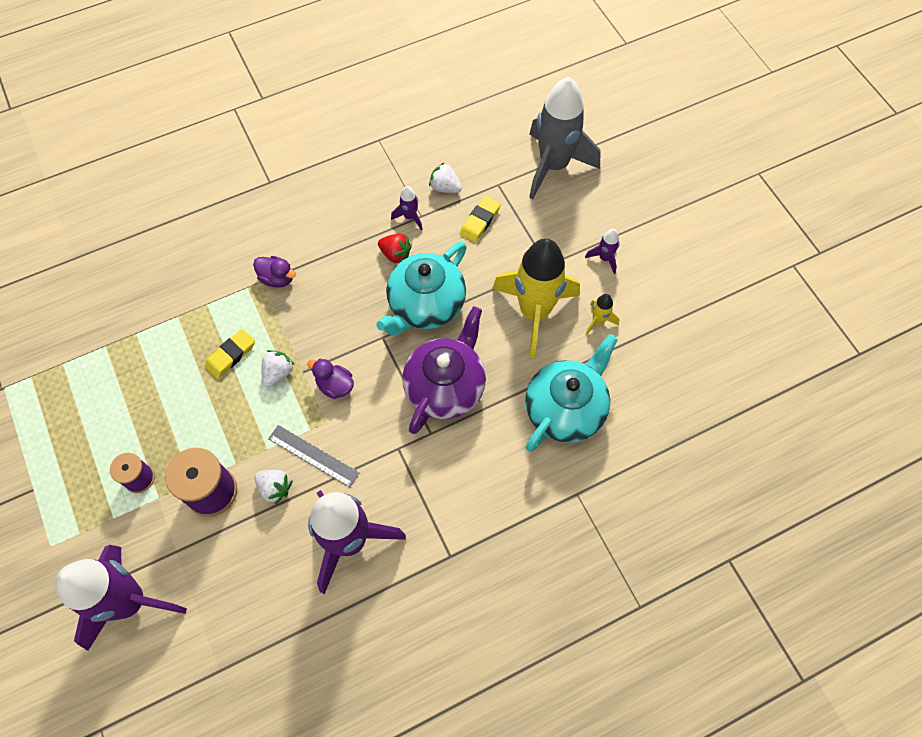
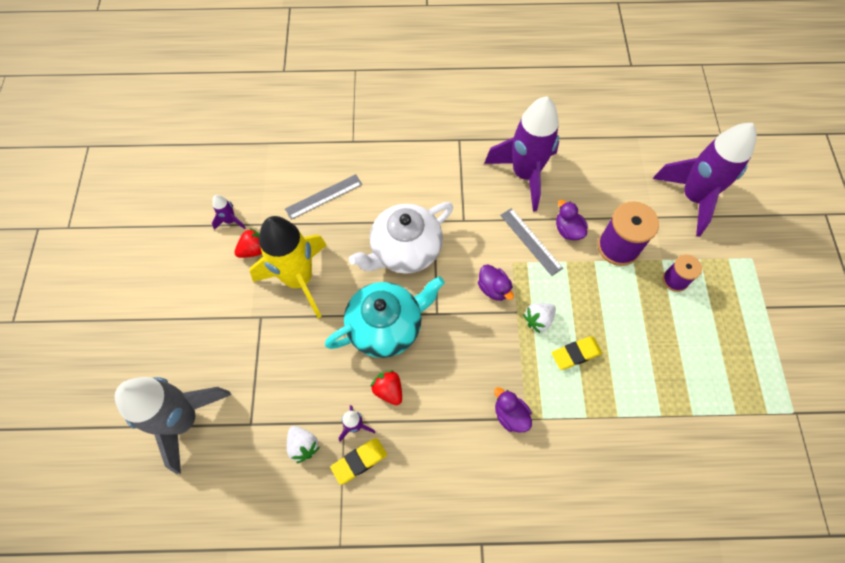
camera: 155 degrees left, 0 degrees up
(275, 488) = (568, 230): white strawberry -> purple duck
(445, 386) = (404, 250): purple teapot -> white teapot
(480, 221) = (292, 389): yellow eraser -> yellow eraser (359, 461)
(566, 408) = (324, 196): turquoise teapot -> grey ruler
(598, 321) = (253, 250): yellow rocket -> red strawberry
(604, 258) = (209, 301): purple rocket -> purple rocket (230, 221)

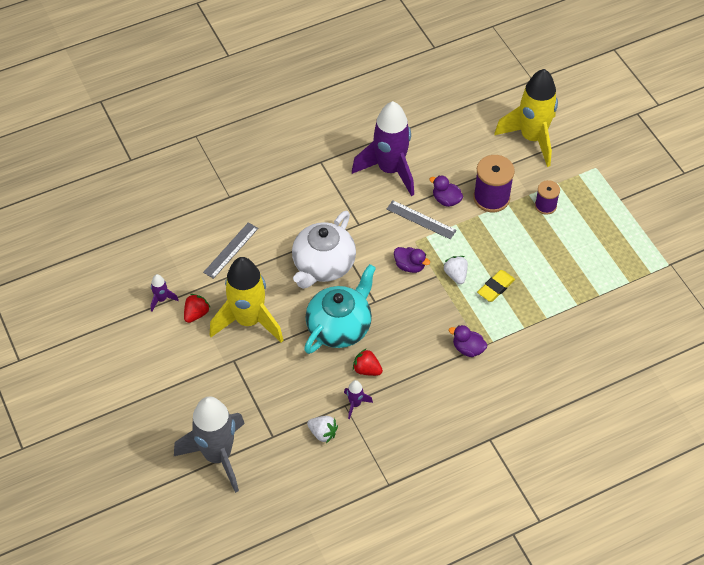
camera: 25 degrees left, 10 degrees down
(359, 461) = (371, 425): yellow eraser -> none
(538, 320) = (455, 275): white strawberry -> white strawberry turned 135 degrees clockwise
(693, 198) = (532, 138): purple rocket -> yellow rocket

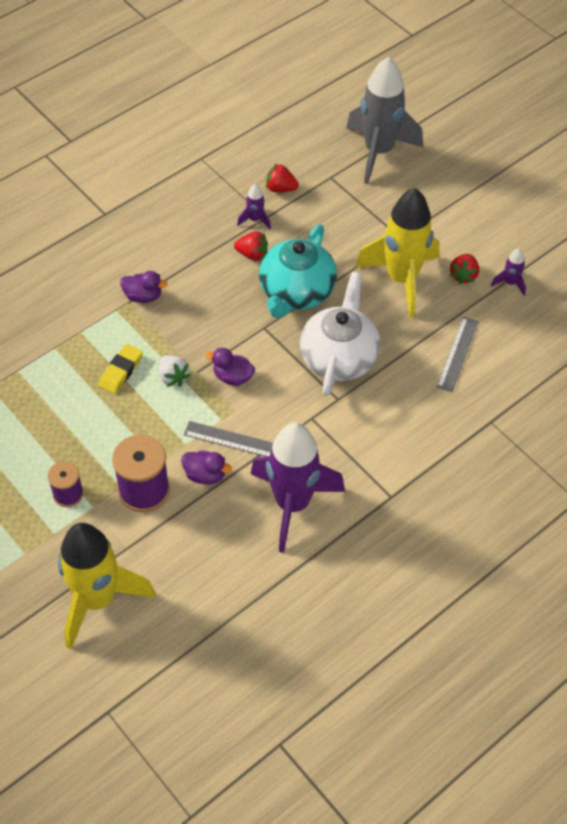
camera: 165 degrees right, 0 degrees up
(323, 433) = (280, 188): white strawberry -> red strawberry

